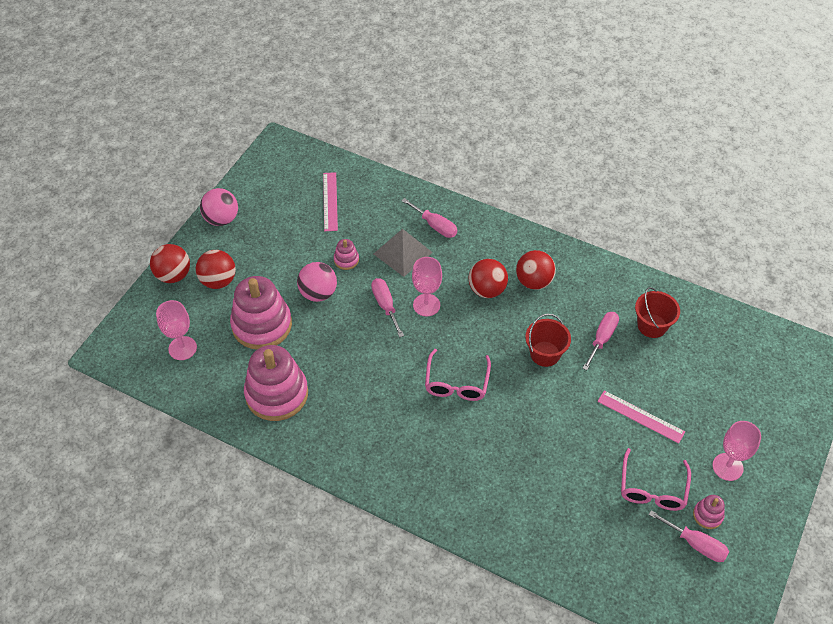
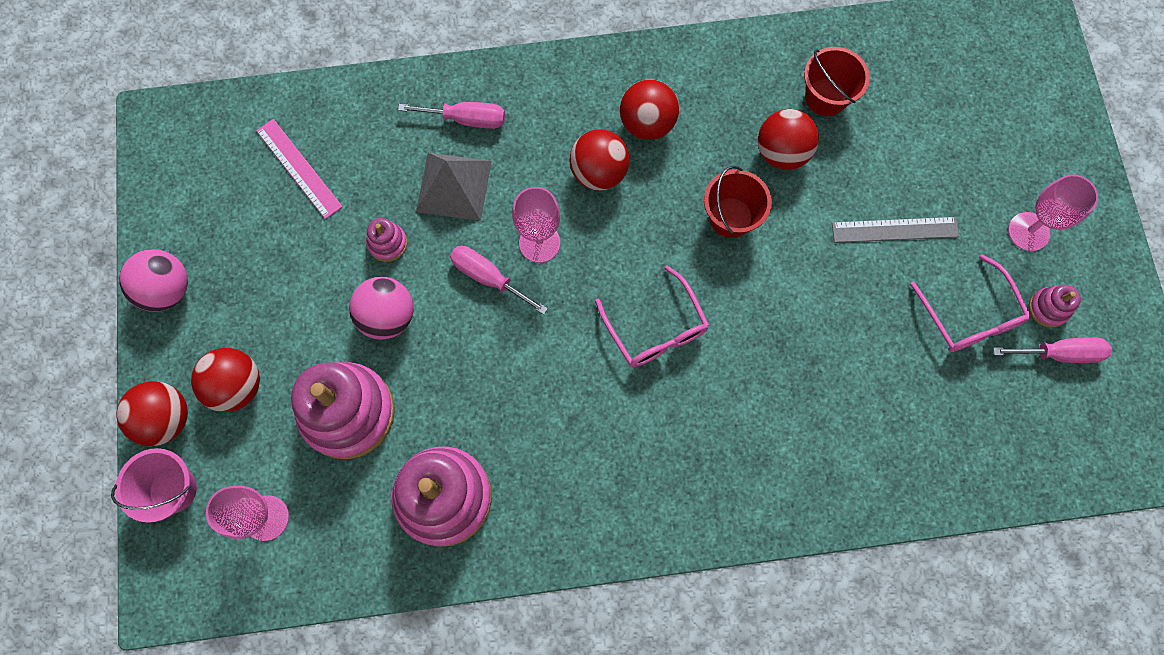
camera: 35 degrees left, 20 degrees up
(150, 308) = (173, 489): none -> pink bucket
(602, 338) = (781, 152): pink screwdriver -> red ball
(640, 416) = (895, 230): pink ruler -> grey ruler

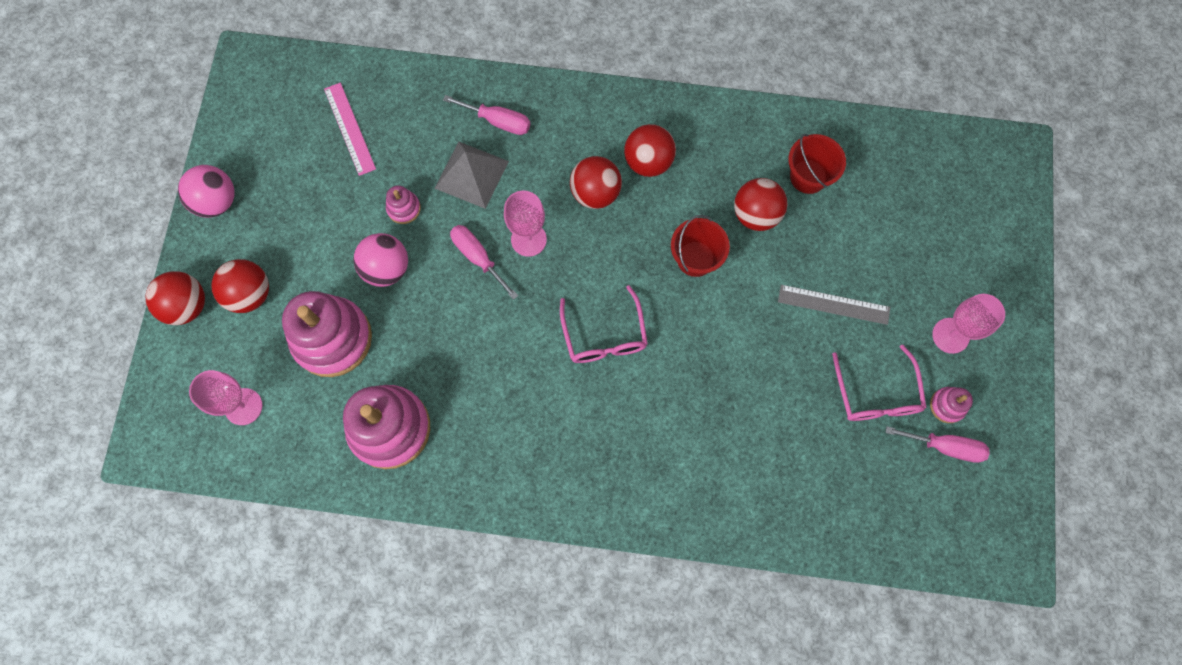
camera: 15 degrees right, 0 degrees up
(173, 489) = (176, 364): pink bucket -> none

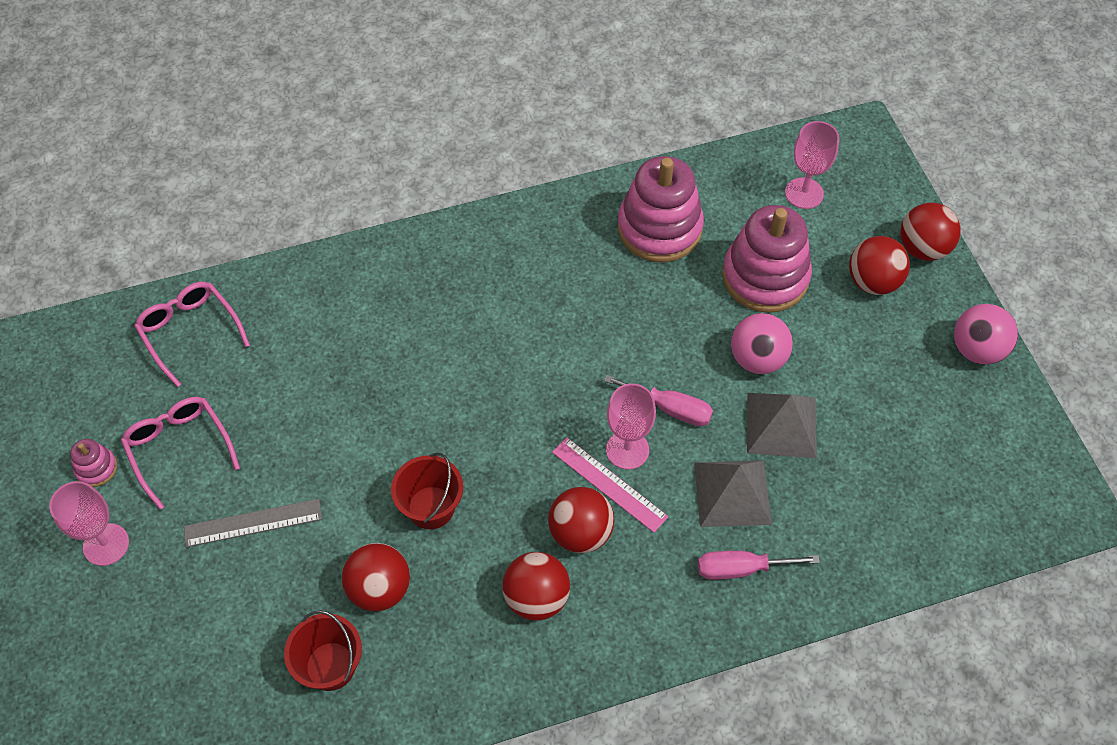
camera: 155 degrees right, 15 degrees down
(350, 128) = (901, 485): pink ruler -> pink ruler (609, 484)
(404, 208) = (781, 425): pink stacking toy -> grey pyramid
(604, 335) = (496, 389): pink glasses -> pink glasses (190, 332)
(945, 446) = (91, 427): pink screwdriver -> none

